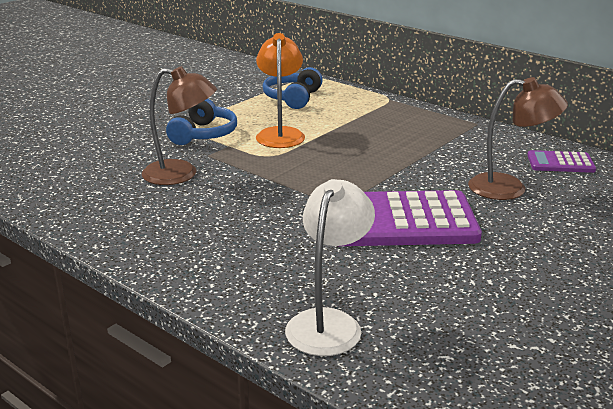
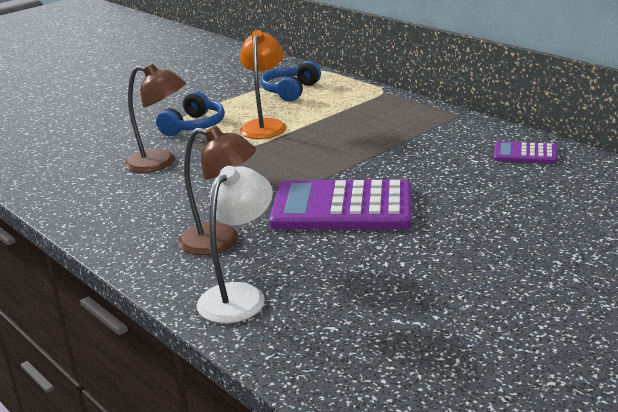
camera: 10 degrees right, 0 degrees up
(509, 188) = (462, 178): brown lamp -> brown lamp (221, 241)

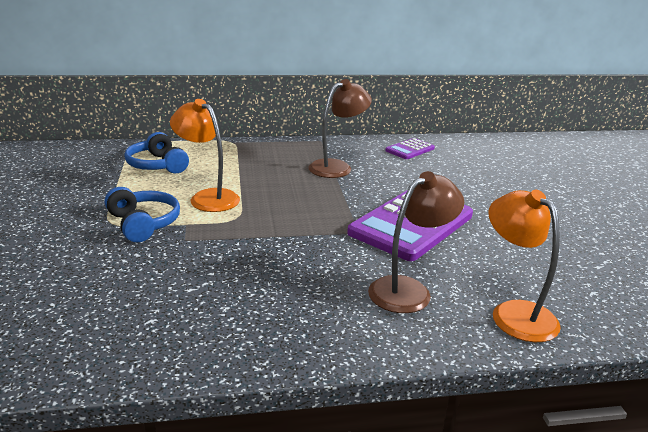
camera: 60 degrees left, 0 degrees up
(160, 163) = (197, 266): brown lamp -> brown lamp (337, 167)
(239, 295) = (514, 313): white lamp -> orange lamp

